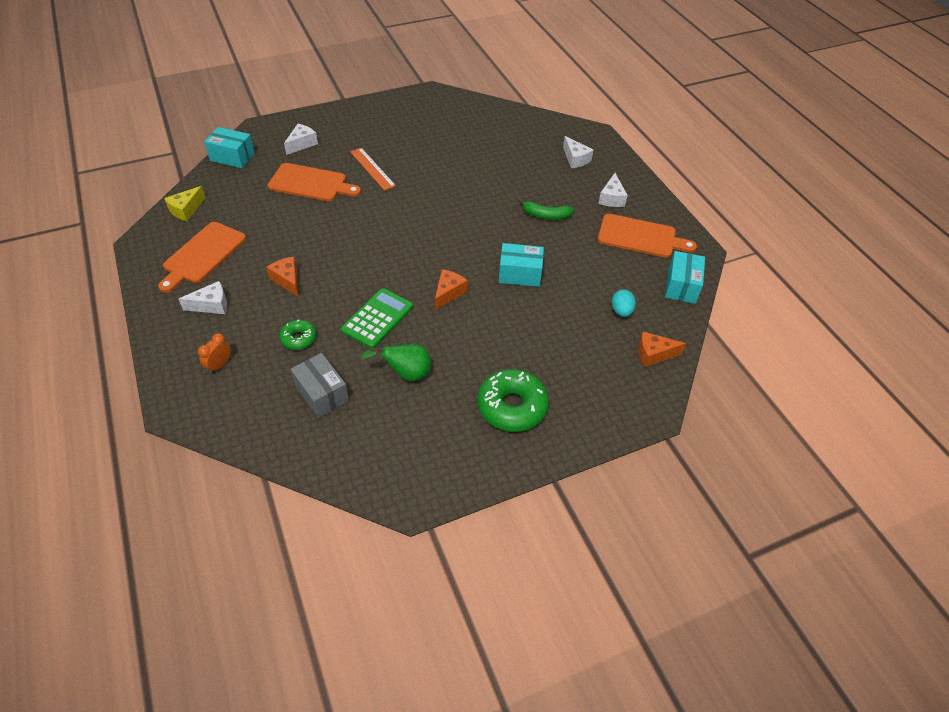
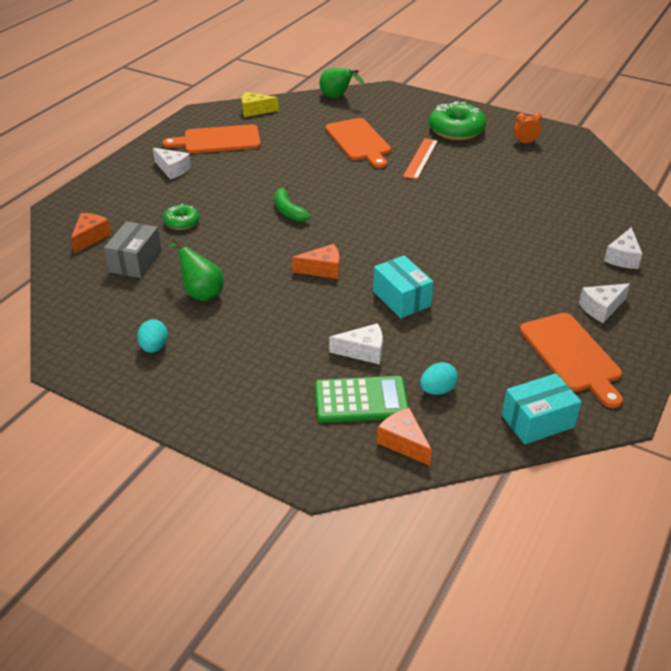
camera: 55 degrees right, 10 degrees down
(219, 365) = (118, 203): orange clock -> orange clock (524, 142)
(232, 157) = (337, 97): turquoise box -> green pear
(287, 280) = (237, 186): orange cheese -> orange cheese (90, 237)
(302, 144) = (398, 115): white cheese -> white cheese (363, 351)
(377, 318) = (247, 248): green calculator -> green calculator (361, 400)
(446, 434) = (154, 347): none -> turquoise egg
(512, 406) = (225, 372): green donut -> green donut (456, 130)
(546, 215) = (507, 277): green banana -> green banana (288, 210)

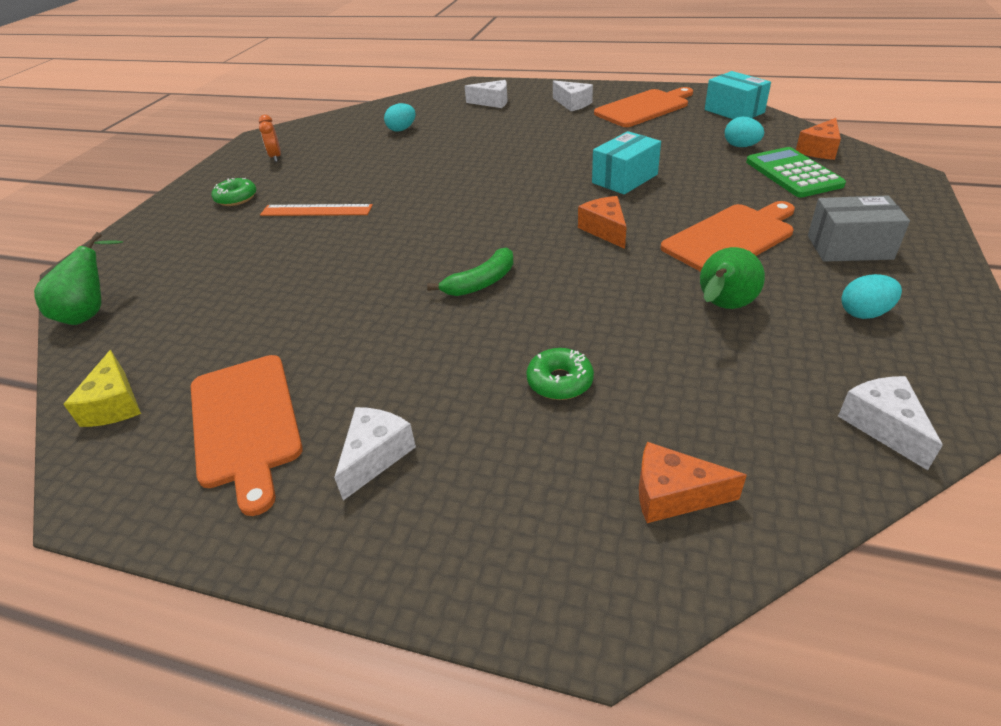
camera: 100 degrees left, 0 degrees up
(136, 261) = (702, 399): grey box -> grey box (849, 247)
(359, 141) = (264, 263): orange cutting board -> orange cutting board (731, 238)
(363, 351) = (725, 183): white cheese -> white cheese (883, 426)
(456, 130) = (236, 198): green donut -> green donut, size x0.54
(564, 200) = (402, 129): none -> turquoise egg

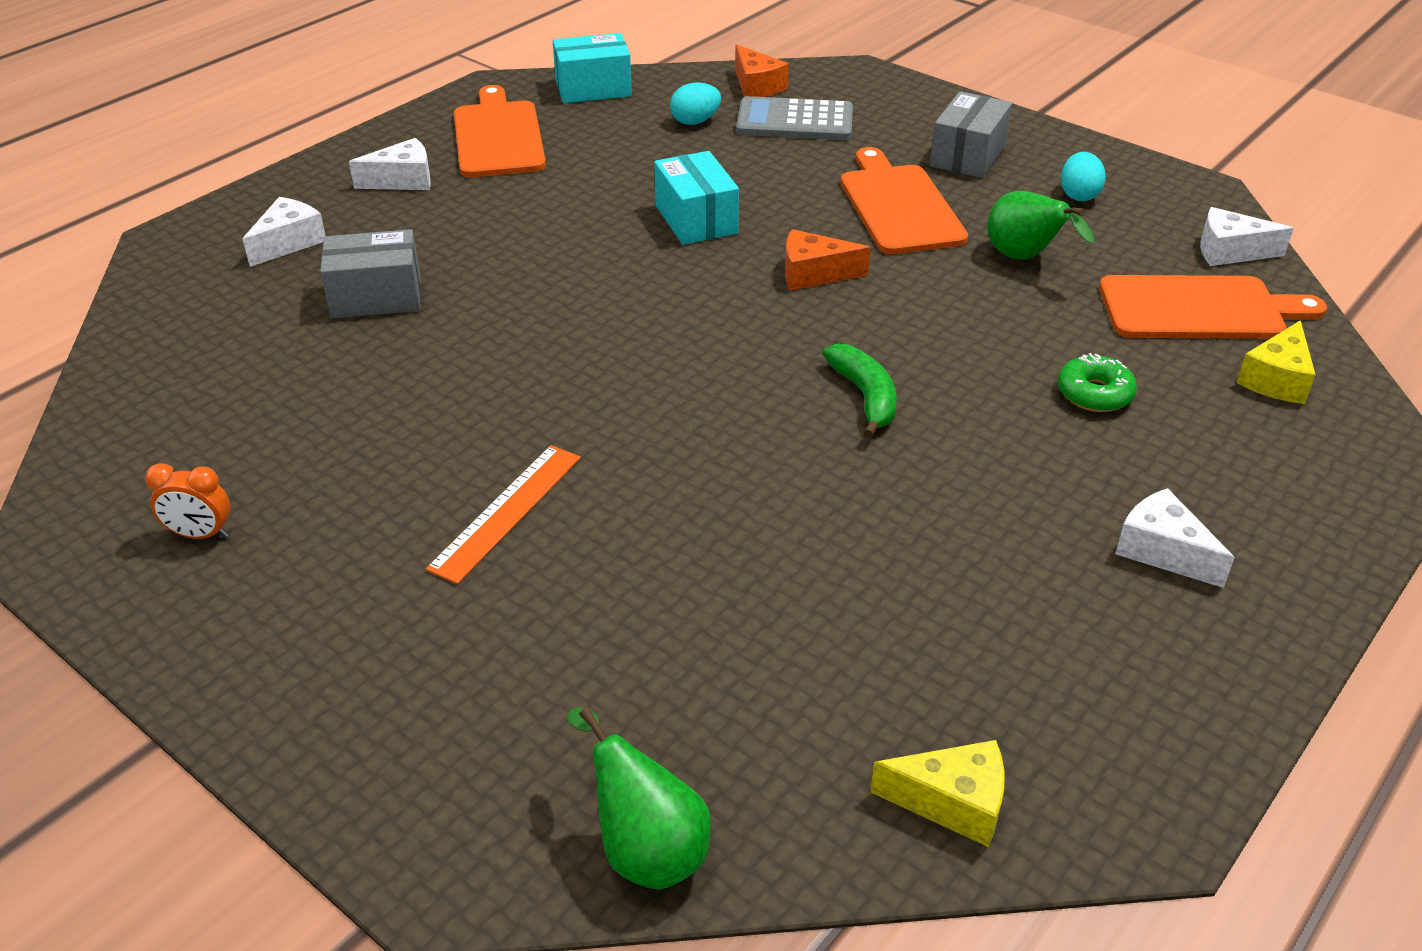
camera: 70 degrees left, 0 degrees up
(236, 198) = (344, 611): green donut -> none
(245, 423) = (1059, 657): orange cutting board -> orange cutting board (1199, 309)
(402, 129) = (275, 358): turquoise egg -> none
(465, 131) = (376, 297): none -> grey box
(673, 495) = (1276, 379): orange cheese -> yellow cheese
(793, 173) = (795, 121): green calculator -> grey calculator

